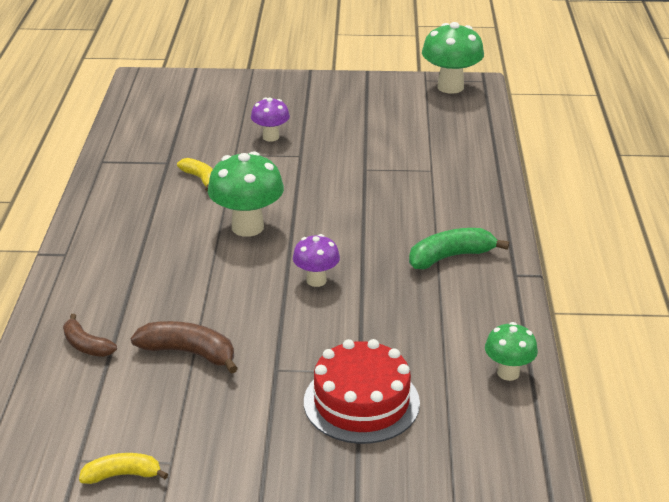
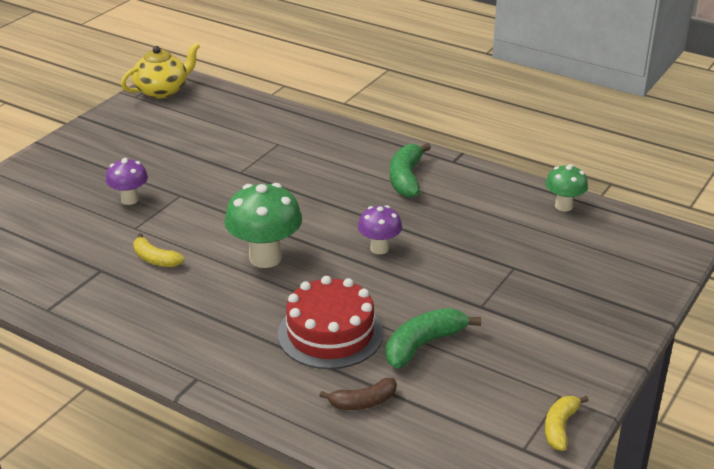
camera: 60 degrees left, 0 degrees up
(189, 353) = (423, 345): brown banana -> green banana
(200, 179) = (155, 259): yellow banana -> yellow banana turned 135 degrees counterclockwise
(361, 402) = (551, 279): red cake -> red cake (330, 333)
(450, 87) = (162, 90): green mushroom -> yellow teapot

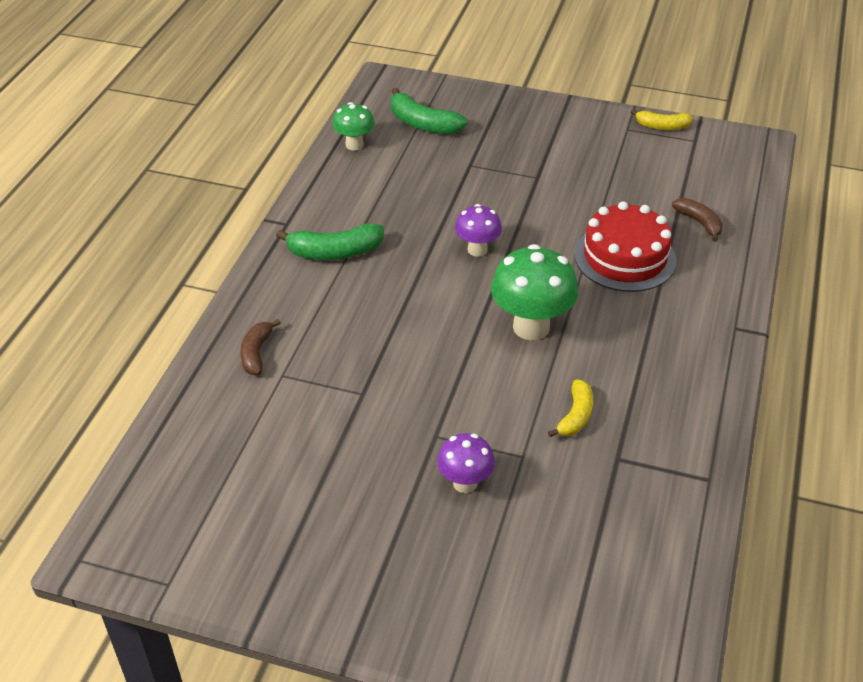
camera: 105 degrees left, 10 degrees up
(162, 90) = (142, 552): yellow teapot -> none
(305, 136) = (257, 353): none -> brown banana
(423, 345) = (608, 201): green banana -> green banana (423, 124)

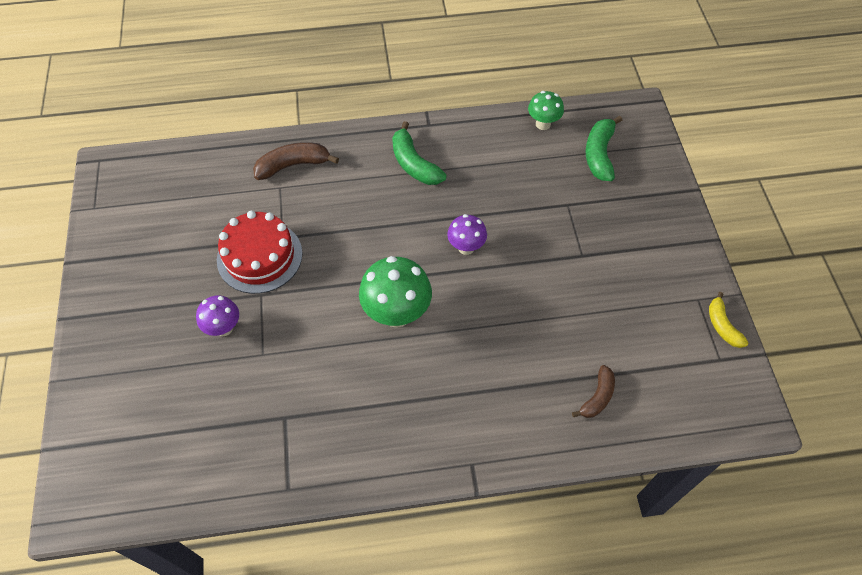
camera: 65 degrees right, 15 degrees up
(257, 353) = (293, 165): brown banana -> brown banana, size x1.54
(575, 416) = (316, 375): yellow banana -> none
(625, 257) = (515, 352): red cake -> red cake (259, 256)

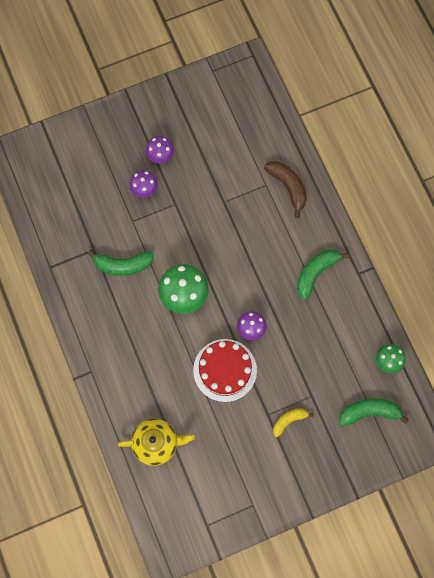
camera: 75 degrees right, 15 degrees up
(184, 297) = (160, 157): none -> purple mushroom
(259, 256) = (204, 192): red cake -> red cake (225, 370)
(324, 382) = (123, 265): none -> green banana
(597, 397) = (156, 443): brown banana -> yellow teapot
(722, 326) = (235, 525): yellow banana -> yellow banana (289, 420)

